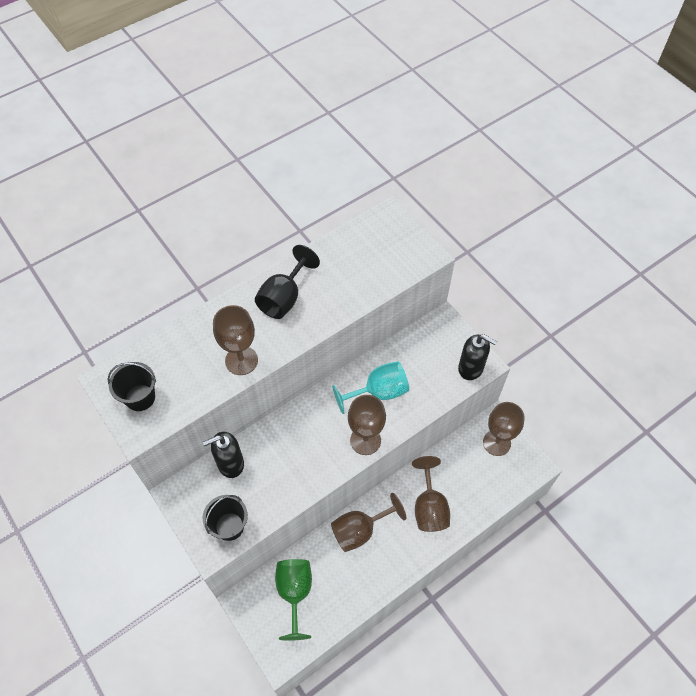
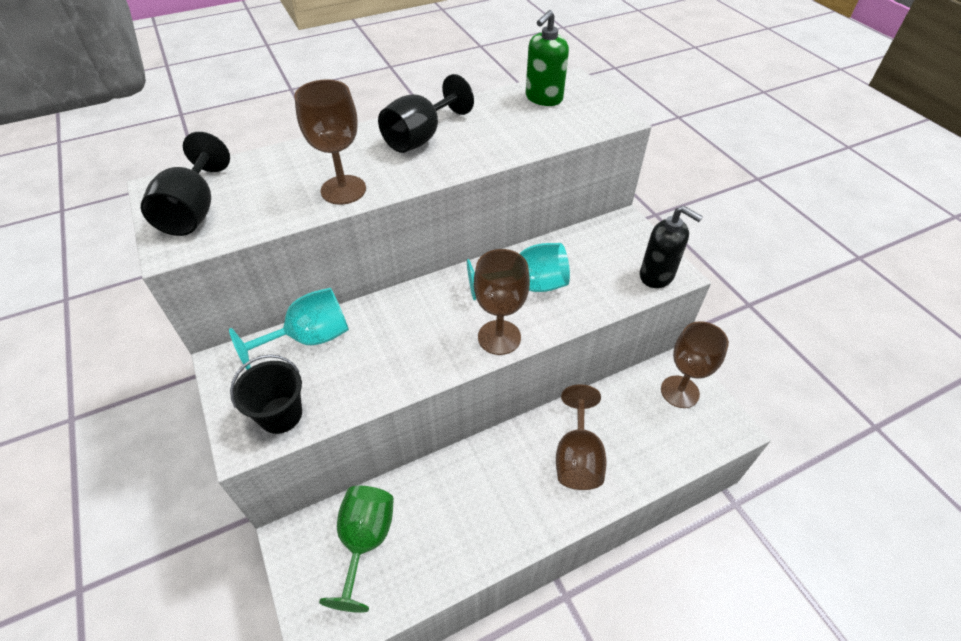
camera: 10 degrees right, 10 degrees down
(140, 397) = (194, 211): black bucket -> black goblet
(230, 464) = (309, 339): black soap dispenser -> turquoise goblet
(360, 530) = (476, 472): brown goblet -> none
(369, 239) = (543, 98): none -> green soap dispenser

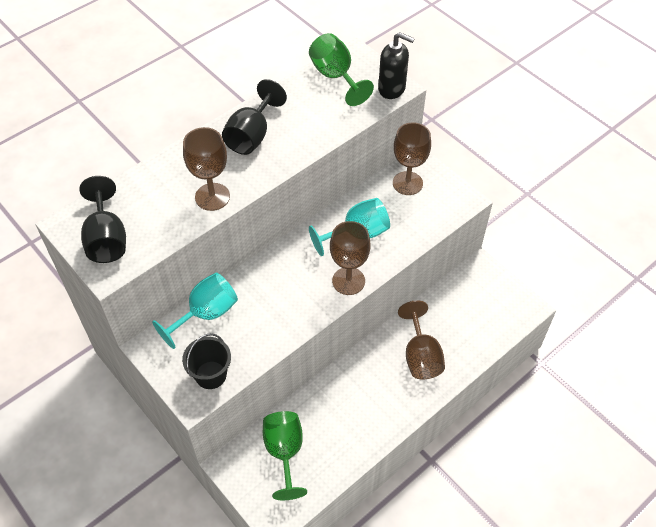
camera: 15 degrees left, 5 degrees up
(543, 98) = (336, 77): green soap dispenser -> green goblet
(657, 275) = (452, 205): black soap dispenser -> black soap dispenser (392, 89)
(679, 392) = (484, 288): brown goblet -> brown goblet (407, 183)

